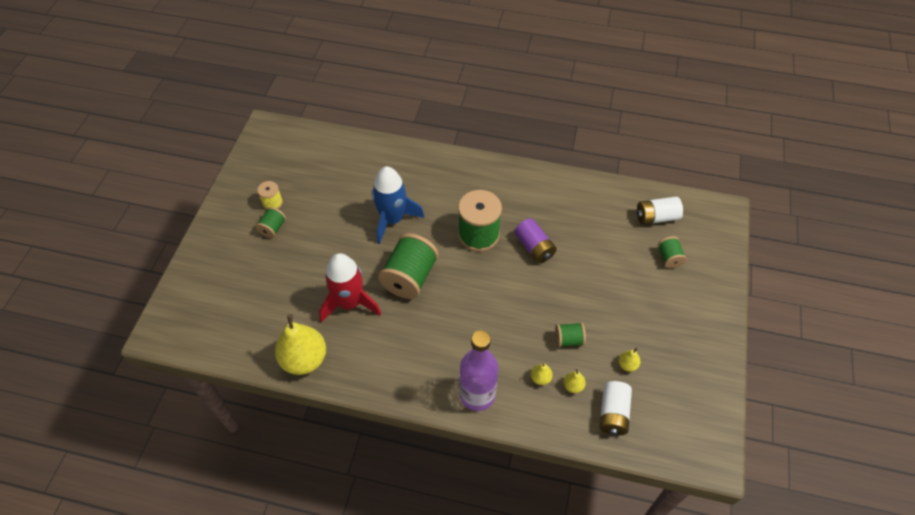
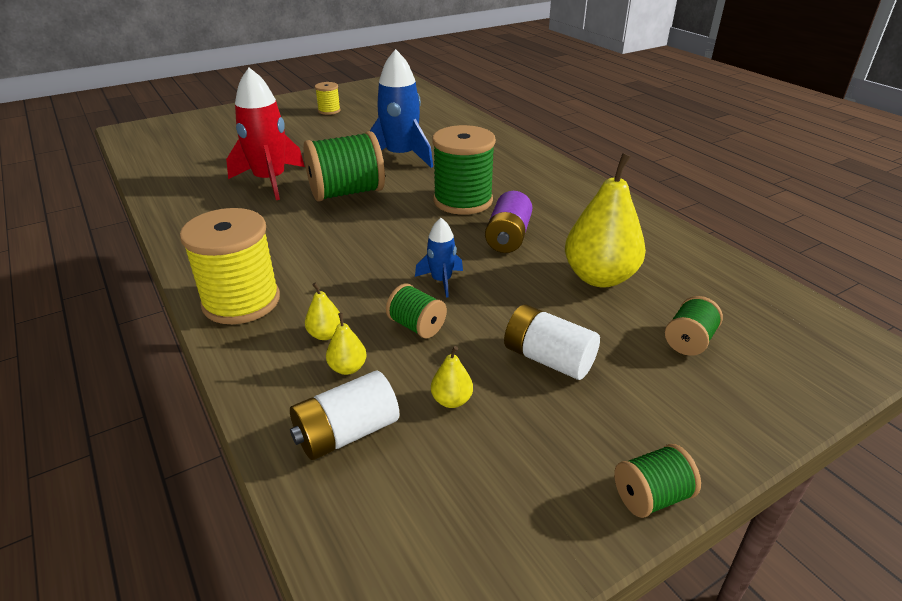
camera: 45 degrees right, 20 degrees down
(273, 228) = (303, 121): green spool -> green spool (651, 496)
(304, 359) = (173, 190): yellow pear -> yellow pear (599, 277)
(477, 395) = (241, 301): purple bottle -> yellow spool
(543, 303) = (441, 281): none -> blue rocket
(656, 217) = (724, 296): white battery -> white battery (548, 359)

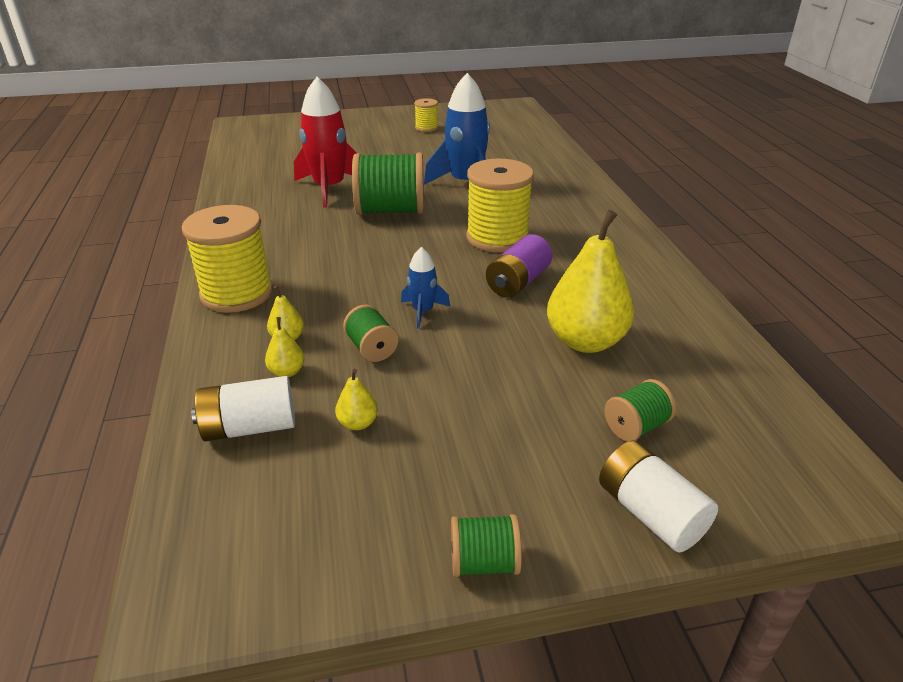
camera: 20 degrees right, 0 degrees up
(463, 201) = (497, 237): green spool -> yellow spool
(548, 359) = (475, 408): white battery -> white battery (650, 513)

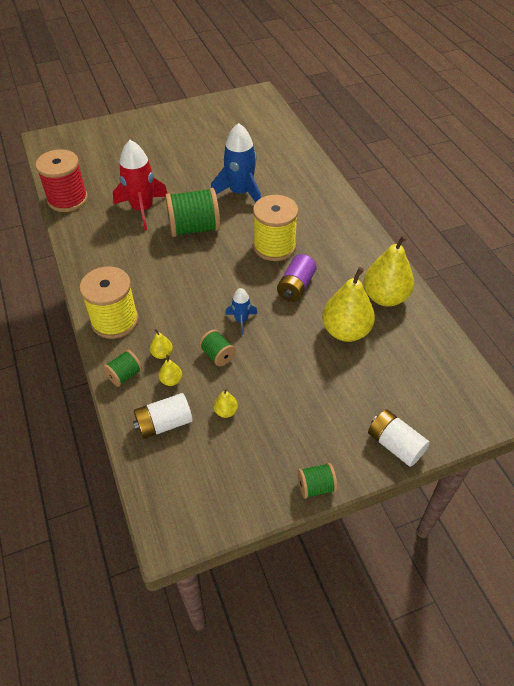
camera: 10 degrees left, 15 degrees up
(239, 173) = (67, 199): none -> red spool
(426, 128) = (195, 130): yellow spool -> none
(636, 426) = (382, 390): green spool -> green spool (125, 375)
(656, 307) = (385, 297): none -> yellow pear

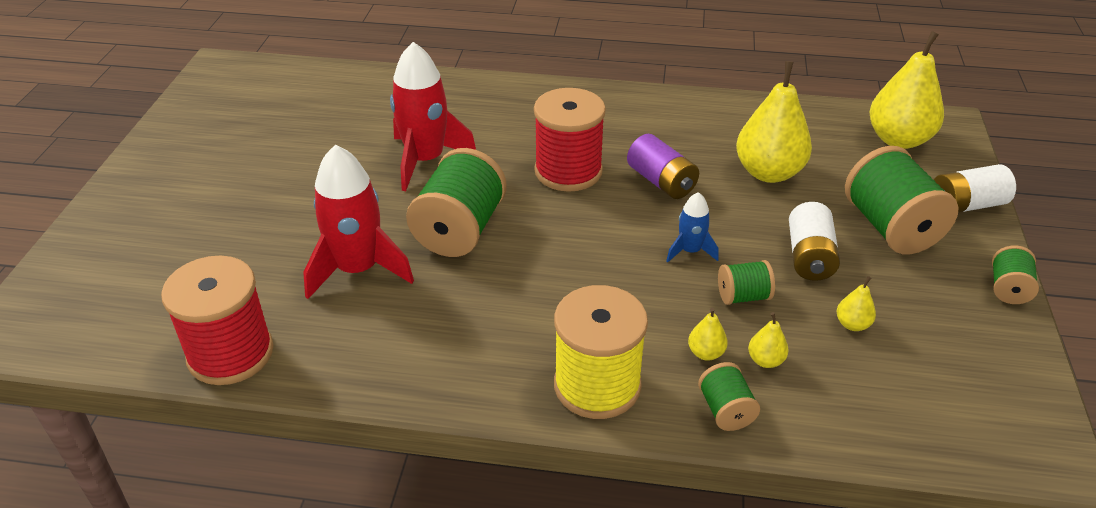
camera: 60 degrees left, 10 degrees down
(164, 423) = (846, 396): white battery -> white battery (809, 257)
(240, 193) = (426, 160): blue rocket -> red rocket
(274, 246) = (568, 171): yellow spool -> red spool
(335, 408) = (890, 228): none -> green spool
(385, 297) = (731, 123): yellow pear -> yellow pear (898, 139)

